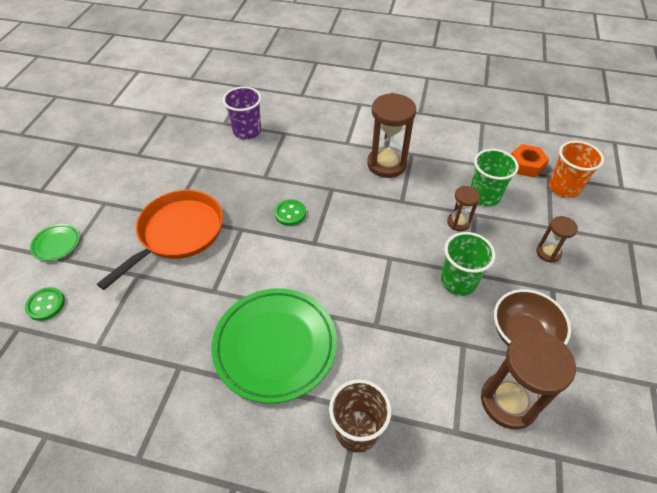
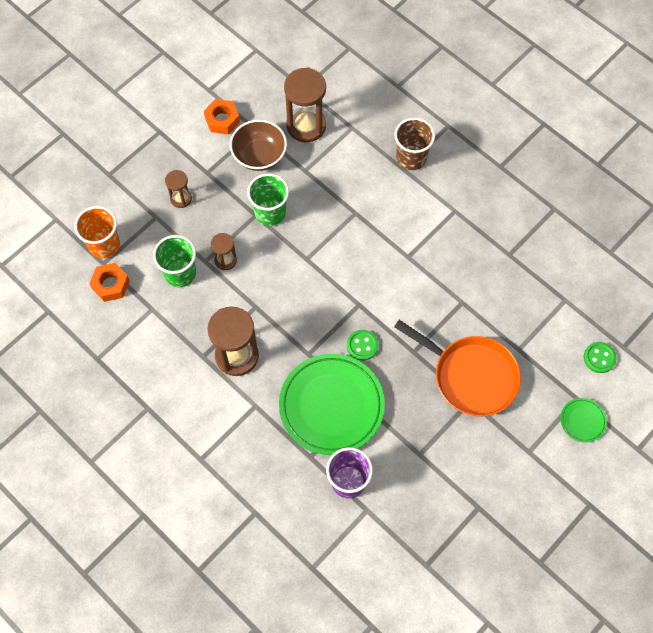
camera: 150 degrees left, 15 degrees up
(178, 233) = (471, 376): orange pan -> orange pan turned 120 degrees counterclockwise
(275, 346) = (435, 235): green plate -> green plate (331, 406)
(599, 354) = (222, 120): none -> orange nut

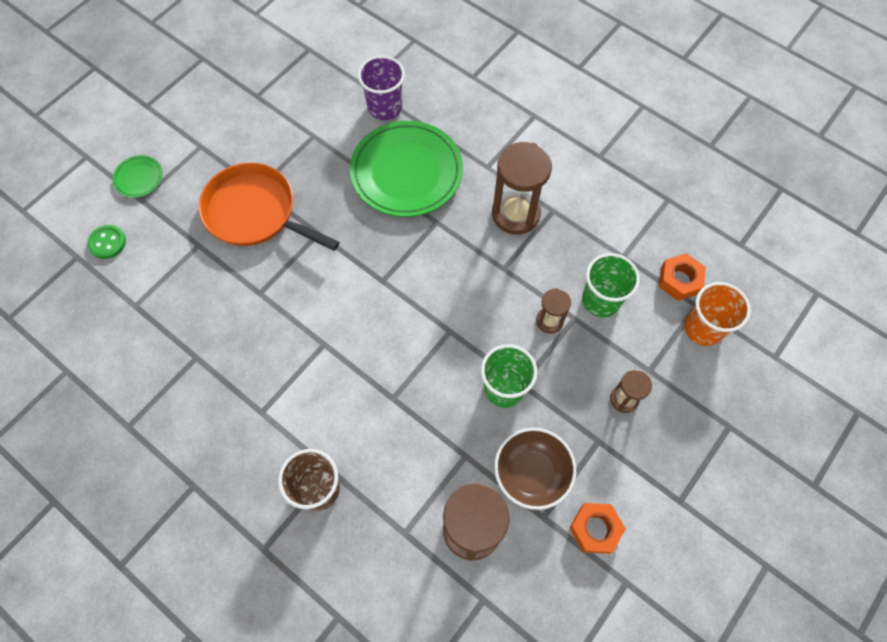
camera: 175 degrees right, 0 degrees up
(362, 345) = (376, 235): green button -> none

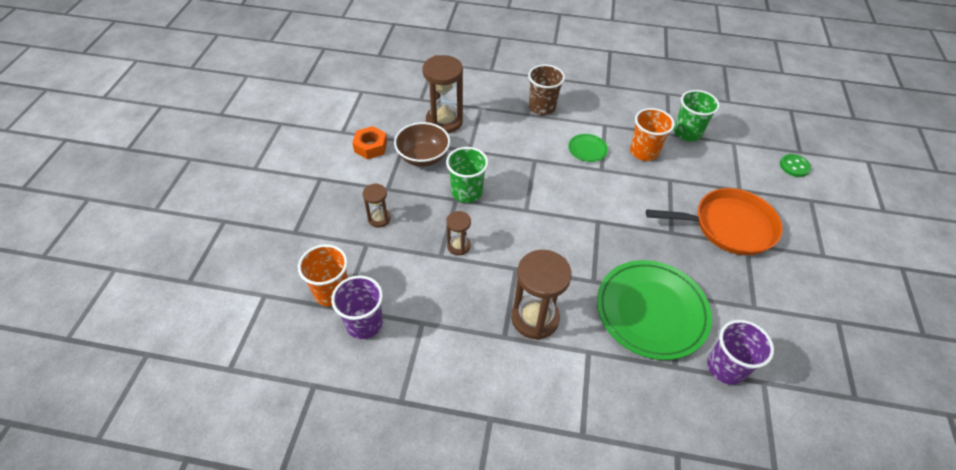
camera: 150 degrees right, 15 degrees down
(139, 178) = (831, 213): green plate -> green plate (587, 149)
(252, 345) = (644, 152): none -> orange cup
(601, 300) = (425, 278): green cup -> green cup (687, 133)
(679, 280) = (364, 323): orange nut -> purple cup

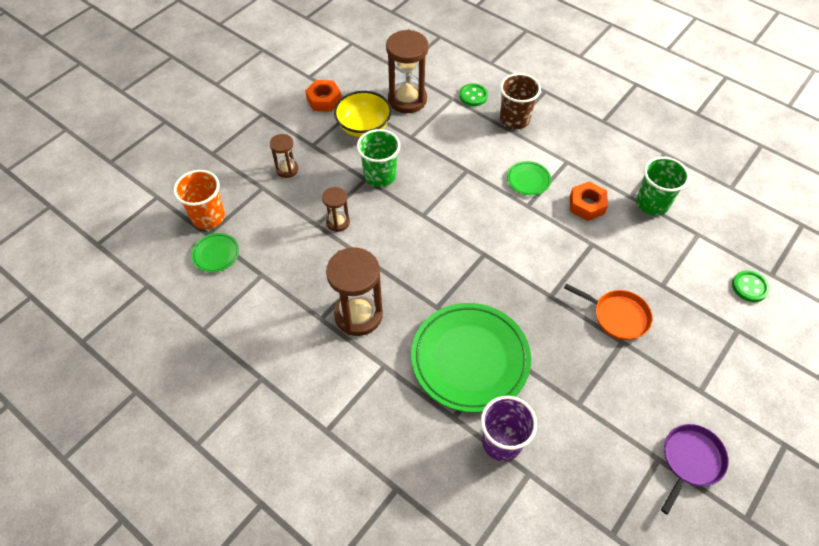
camera: 30 degrees right, 5 degrees up
(364, 323) = (216, 254): purple cup -> green plate
(423, 157) = (364, 127): brown bowl -> yellow bowl
(496, 100) = (473, 96): none -> green button
(644, 152) = (587, 205): orange cup -> orange nut
(728, 226) = (617, 316): orange pan -> orange pan, size x0.60
(858, 311) = (690, 461): none -> purple pan

